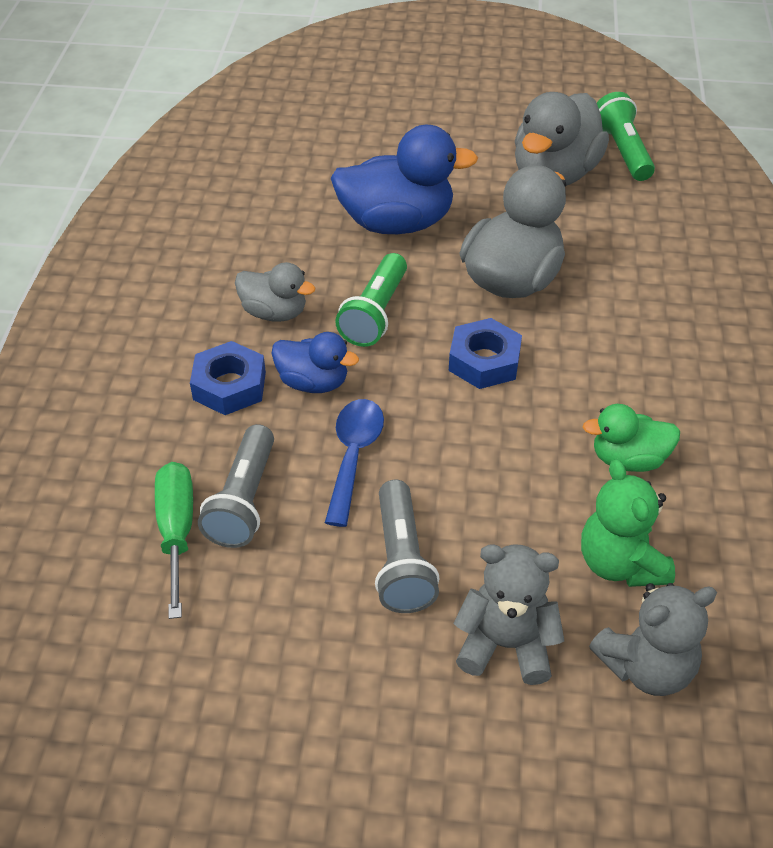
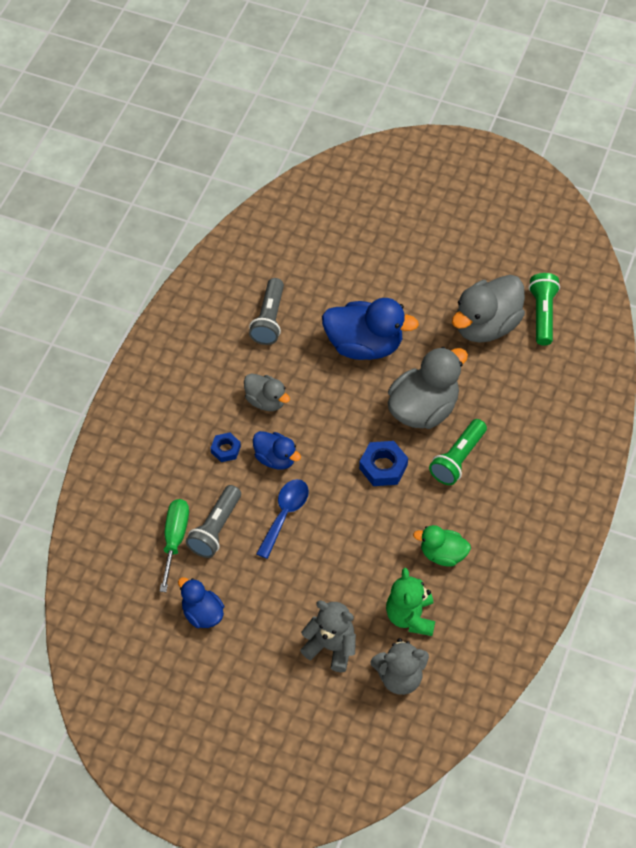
camera: 15 degrees right, 10 degrees up
(229, 386) = (225, 449): blue nut -> blue nut, size x0.63
(257, 642) = (202, 614): none -> blue duck
(375, 313) = (328, 416): green flashlight -> green flashlight (458, 459)
(402, 561) = (291, 586): grey flashlight -> grey flashlight (269, 319)

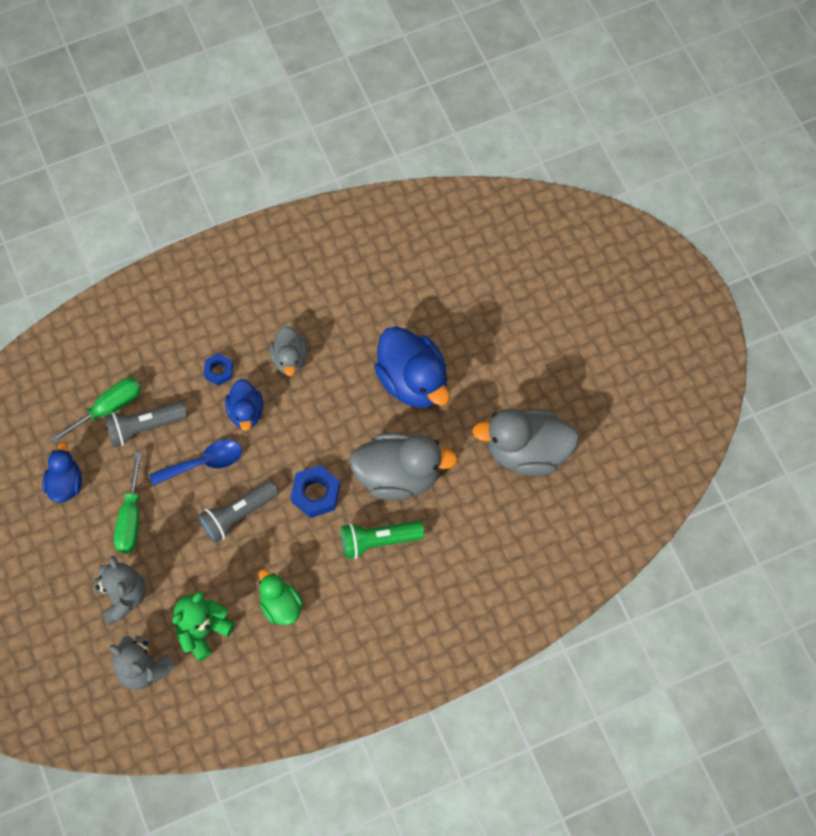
camera: 45 degrees right, 10 degrees up
(269, 319) = (365, 294): grey flashlight -> grey flashlight (238, 515)
(275, 593) = (131, 518): none -> green screwdriver
(542, 314) = (583, 484): green flashlight -> none

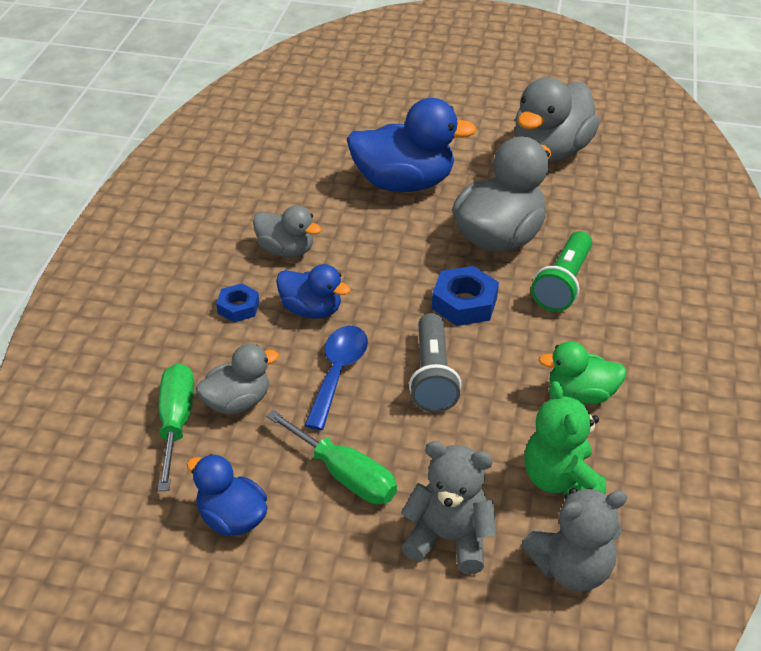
camera: 55 degrees left, 25 degrees down
(144, 427) = (237, 402): grey flashlight -> grey duck

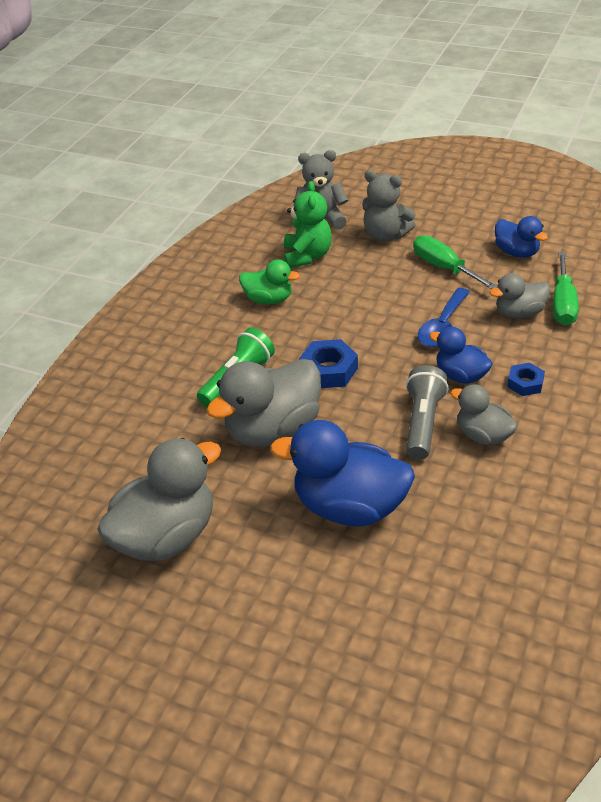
camera: 165 degrees left, 0 degrees up
(432, 376) = (371, 319): grey flashlight -> grey flashlight (422, 423)

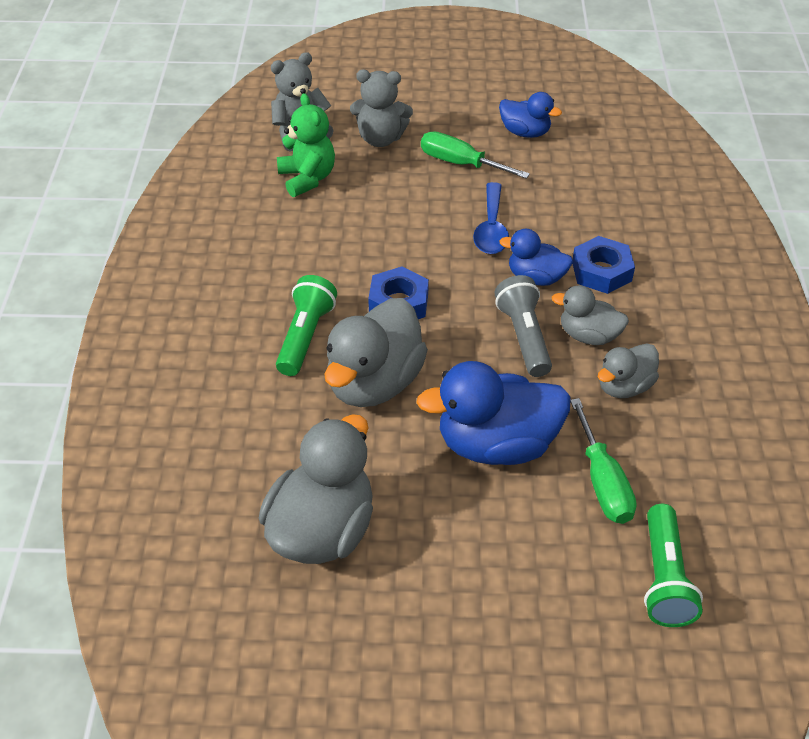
camera: 25 degrees left, 5 degrees up
(269, 299) = (291, 237): green duck -> none
(441, 667) = (664, 578): none -> green flashlight
(519, 313) = (559, 198): grey duck -> grey duck (624, 386)
(525, 383) = (601, 271): blue nut -> blue nut, size x1.59
(562, 304) = (596, 179): green screwdriver -> green screwdriver (602, 482)

